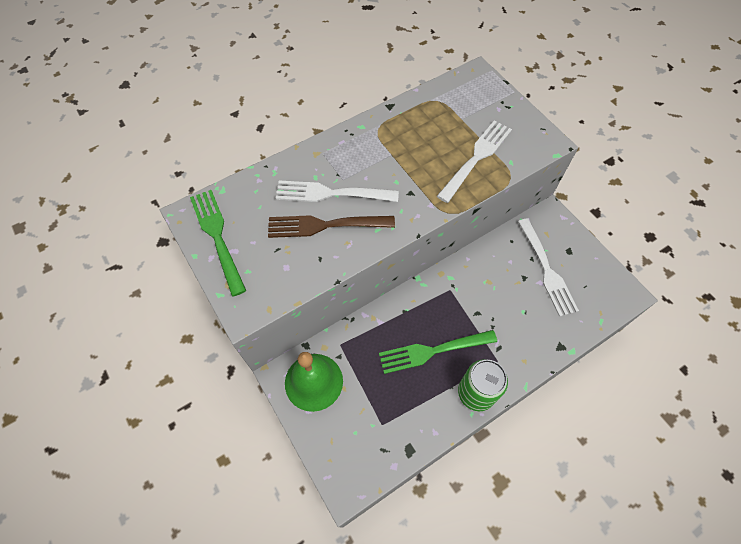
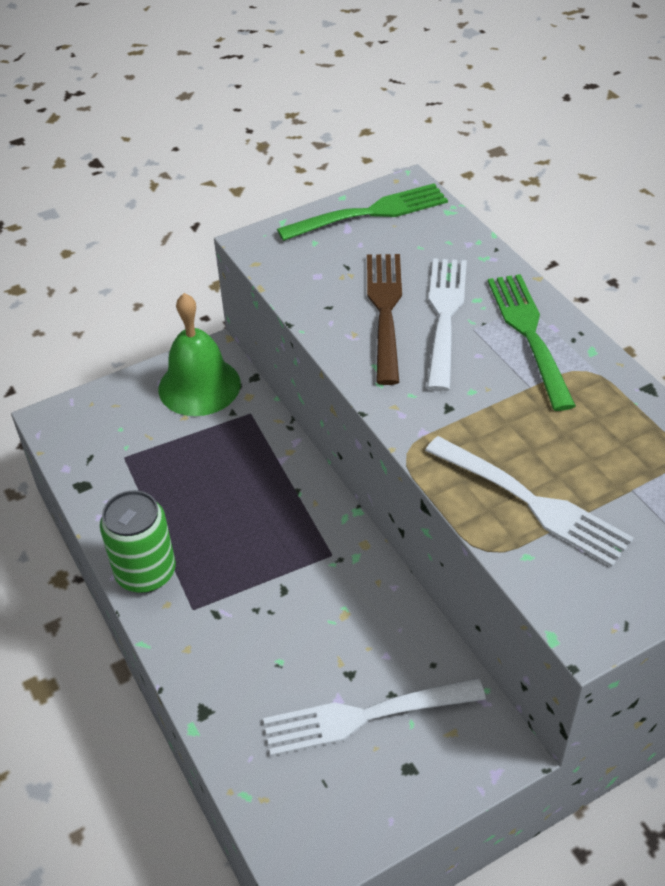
camera: 95 degrees right, 15 degrees down
(433, 350) = (224, 523): green fork -> green fork (530, 335)

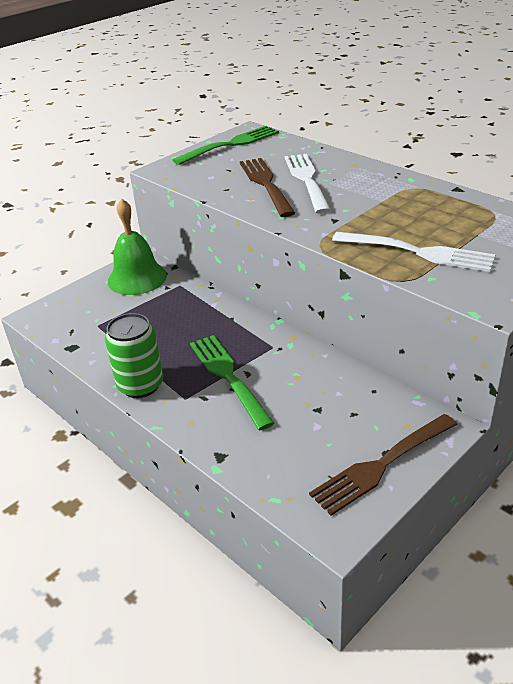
camera: 15 degrees left, 10 degrees down
(366, 715) = (341, 430): white fork -> none
(394, 784) = (382, 464): none -> brown fork
(530, 335) = (367, 179): green fork -> green fork (229, 377)

